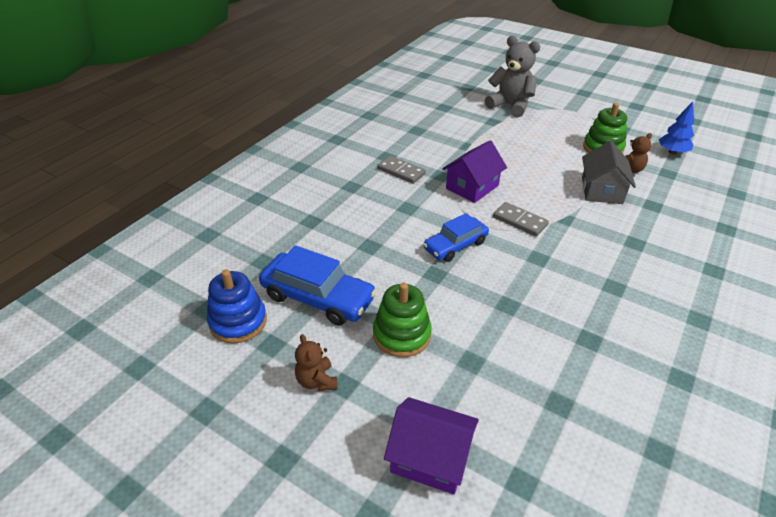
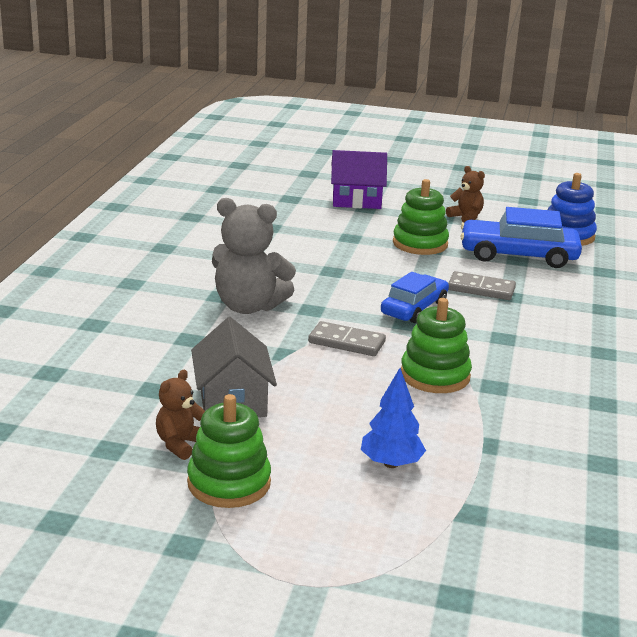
camera: 160 degrees right, 15 degrees down
(401, 171) = (556, 382): grey domino -> grey domino (481, 289)
(472, 187) = (435, 376): purple house -> green stacking toy
(510, 106) = (457, 570): grey teddy bear -> grey teddy bear (248, 306)
(672, 152) = (84, 498): blue tree -> blue tree (391, 463)

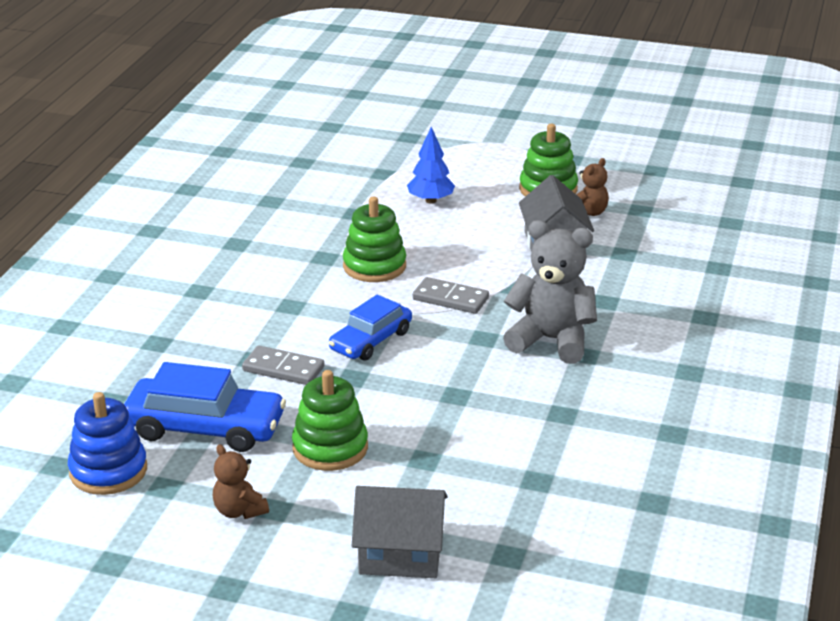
camera: 175 degrees left, 5 degrees up
(356, 200) = (400, 553): purple house -> grey house

